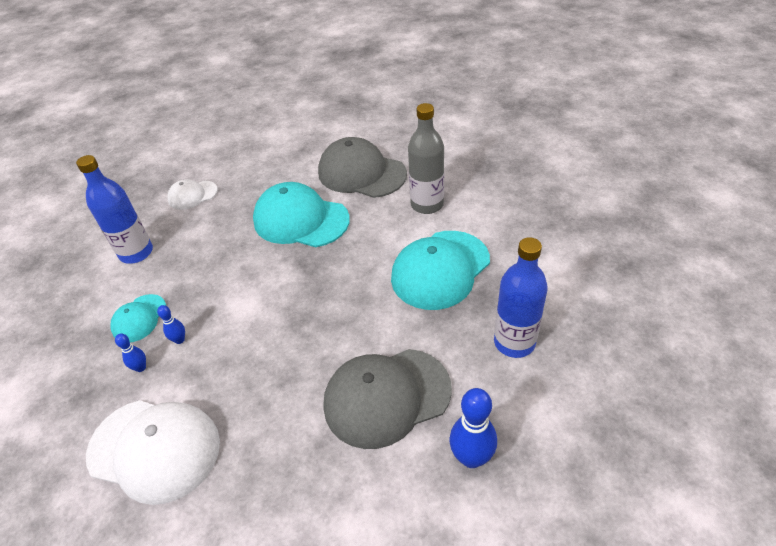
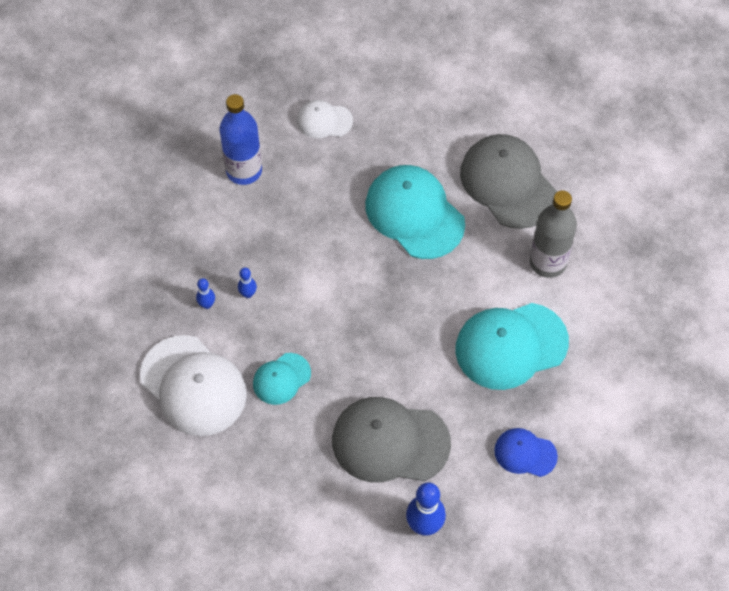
camera: 25 degrees right, 15 degrees up
(139, 318) = (222, 251): turquoise cap -> turquoise cap (281, 379)
(514, 342) = (525, 453): blue bottle -> blue cap

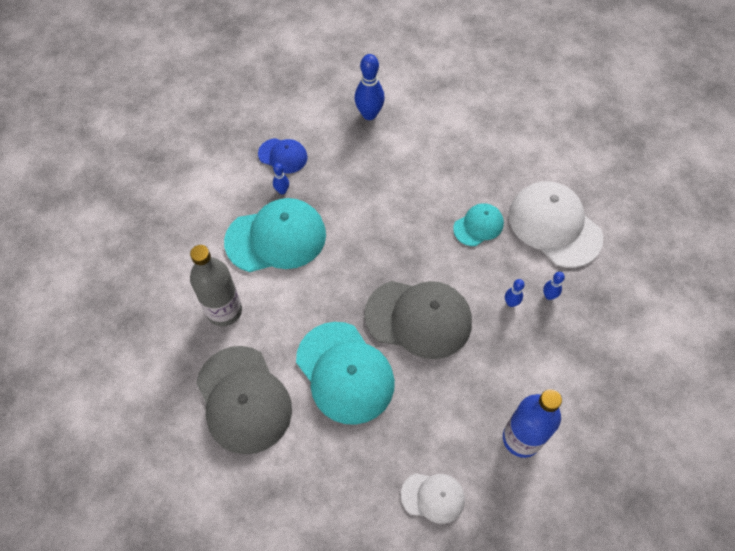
camera: 175 degrees left, 0 degrees up
(390, 442) = (390, 171): grey cap -> grey cap (419, 318)
(516, 405) = (282, 191): none -> blue bowling pin

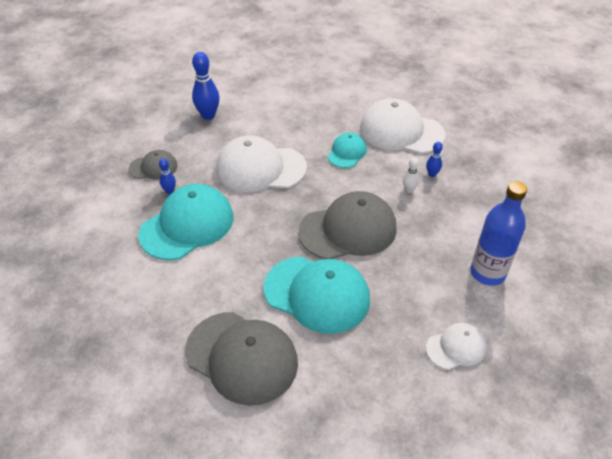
camera: 30 degrees left, 15 degrees down
(224, 311) = (176, 298): grey bottle -> none
(283, 156) = (153, 167): blue cap -> grey cap
(380, 204) = (260, 168): none -> white cap
(511, 303) = (409, 190): blue bowling pin -> white bowling pin

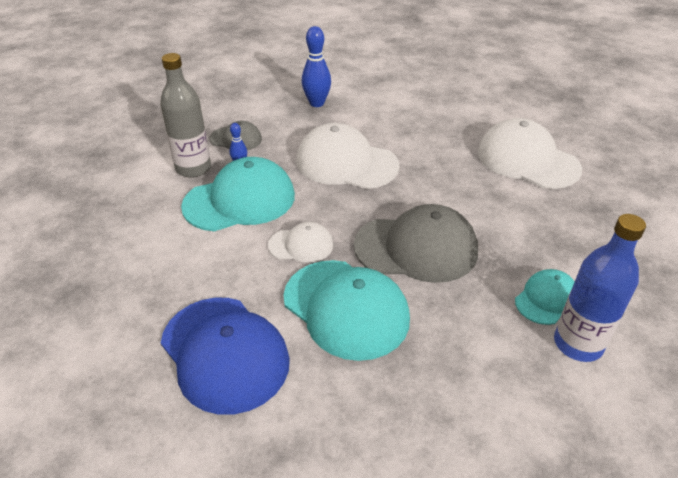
camera: 20 degrees right, 5 degrees down
(130, 205) = (193, 168): none -> grey bottle
(242, 357) = (225, 353): grey cap -> blue cap
(347, 152) = (452, 168): turquoise cap -> turquoise cap (546, 299)
(409, 190) = (510, 223): white bowling pin -> none
(432, 174) = (547, 213): blue bowling pin -> none
(456, 347) = (497, 424): white cap -> white cap (301, 245)

